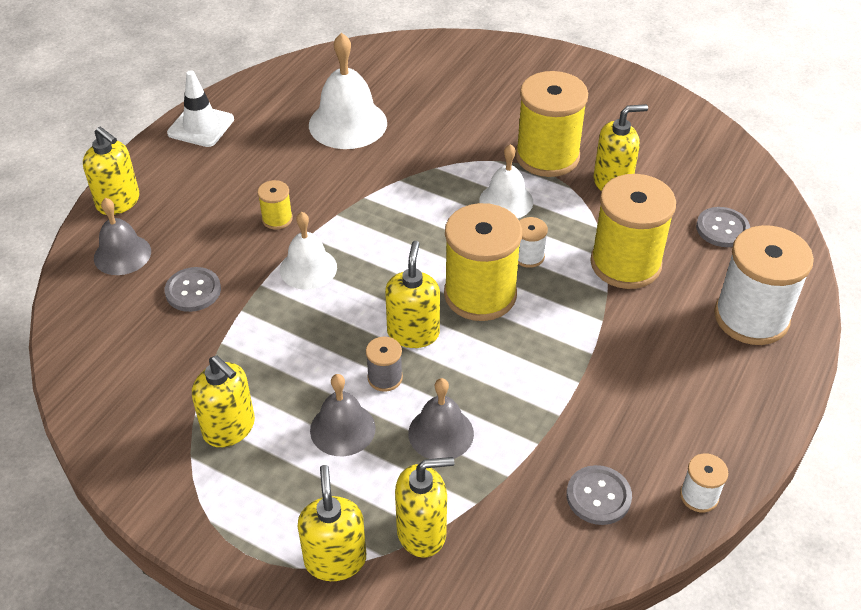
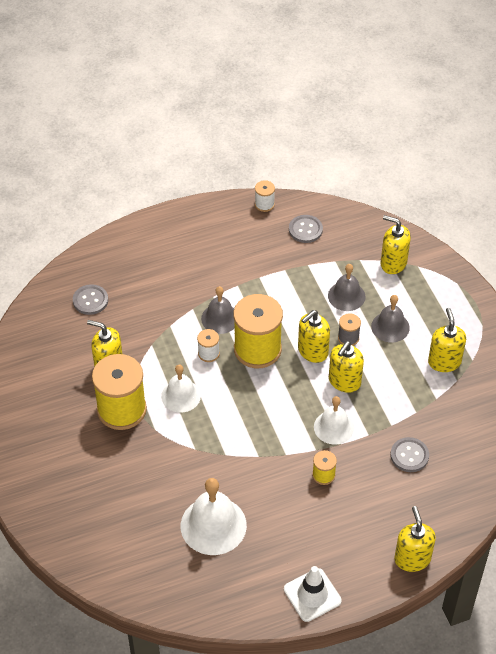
camera: 140 degrees left, 5 degrees up
(122, 254) = (434, 511): grey bell -> grey bell (220, 318)
(335, 559) = (439, 276): yellow soap dispenser -> yellow soap dispenser (344, 381)
(625, 264) = (164, 316): yellow spool -> none
(751, 317) = (142, 251): white spool -> none

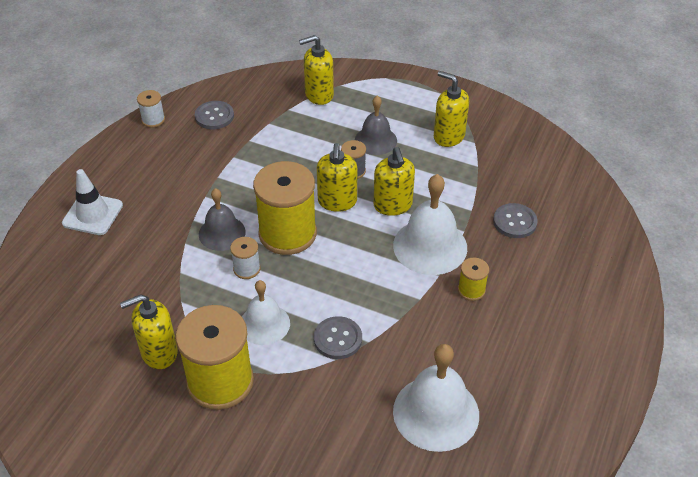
camera: 45 degrees left, 5 degrees down
(90, 300) = (69, 308): grey button -> grey button (338, 339)
(312, 595) = (592, 396): white traffic cone -> white traffic cone (92, 214)
(333, 427) = (430, 246): white bell -> white bell, size x1.57
(346, 296) = (311, 142): grey bell -> none
(412, 559) = (622, 297): yellow soap dispenser -> none

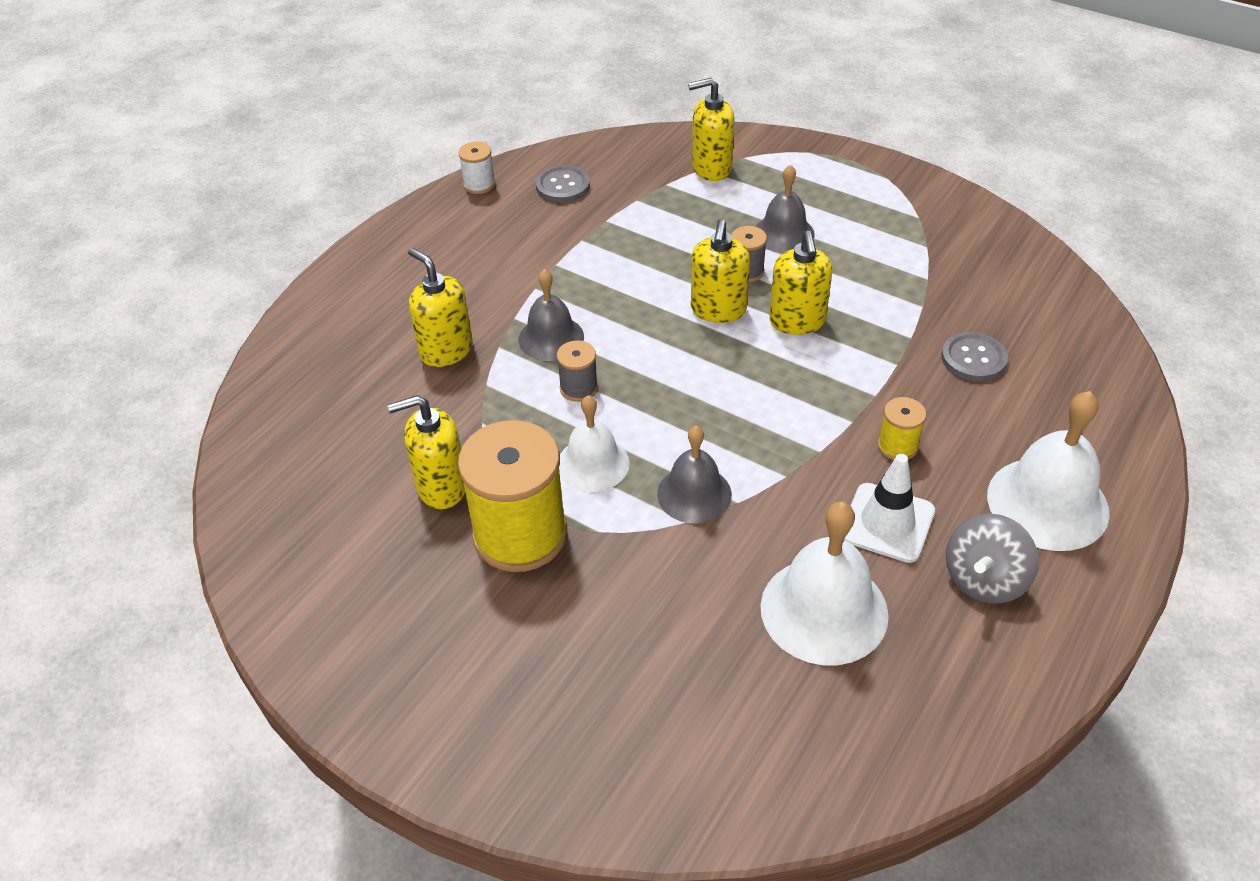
camera: 10 degrees right, 0 degrees up
(92, 214) = (380, 299): white traffic cone -> white traffic cone (887, 523)
(247, 269) = (578, 388): white spool -> grey spool
(287, 233) = (642, 346): yellow spool -> none
(338, 339) = (694, 494): grey button -> grey bell
(430, 246) = (844, 381): white bell -> white bell (1047, 503)
(448, 136) = (890, 235): yellow soap dispenser -> yellow soap dispenser (446, 350)
(539, 379) = (984, 579): none -> grey spinning top

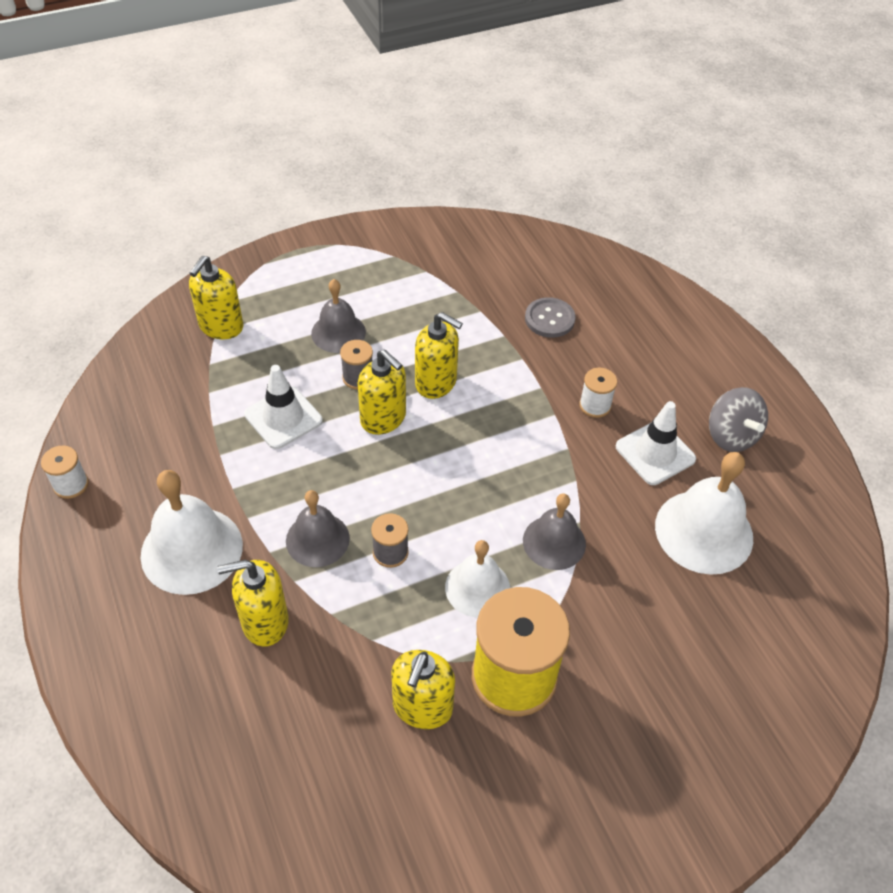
camera: 60 degrees left, 5 degrees up
(563, 186) = (138, 428): grey button -> none
(655, 252) = (283, 417): none -> white traffic cone
(897, 446) = (595, 405): yellow spool -> white spool
(1047, 503) = (693, 367): white bell -> white bell (192, 550)

